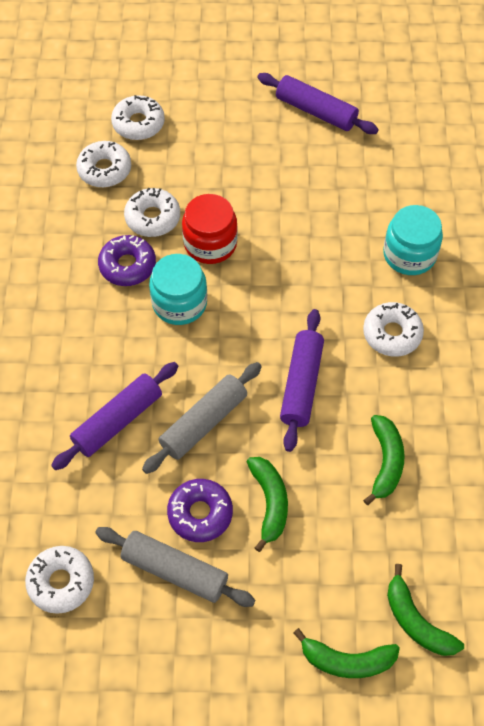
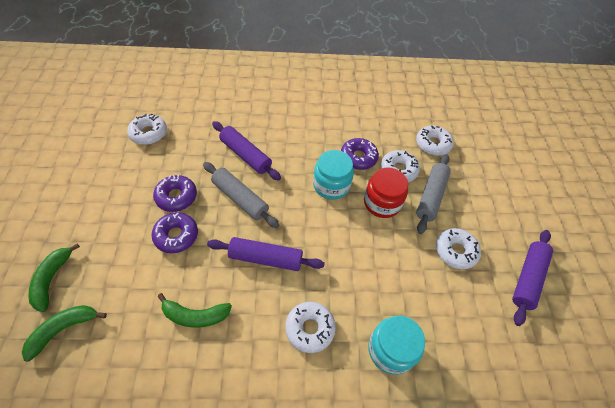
camera: 85 degrees right, 5 degrees down
(138, 123) = (477, 161): white donut -> white donut (455, 251)
(174, 571) = (141, 184): grey rolling pin -> grey rolling pin (430, 196)
(269, 503) = (176, 236): green banana -> purple donut

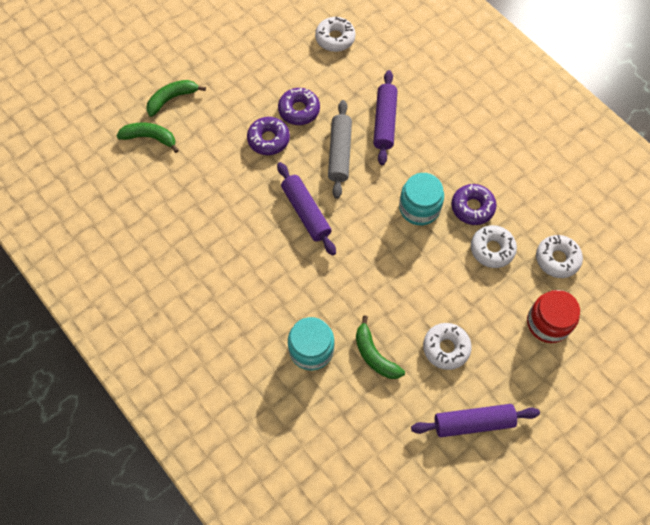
camera: 55 degrees right, 10 degrees up
(195, 315) = (224, 203): green banana -> green banana (374, 355)
(310, 328) = (279, 283): white donut -> none
(382, 203) = (440, 259): red jar -> red jar (548, 323)
(430, 196) = (488, 294): grey rolling pin -> none

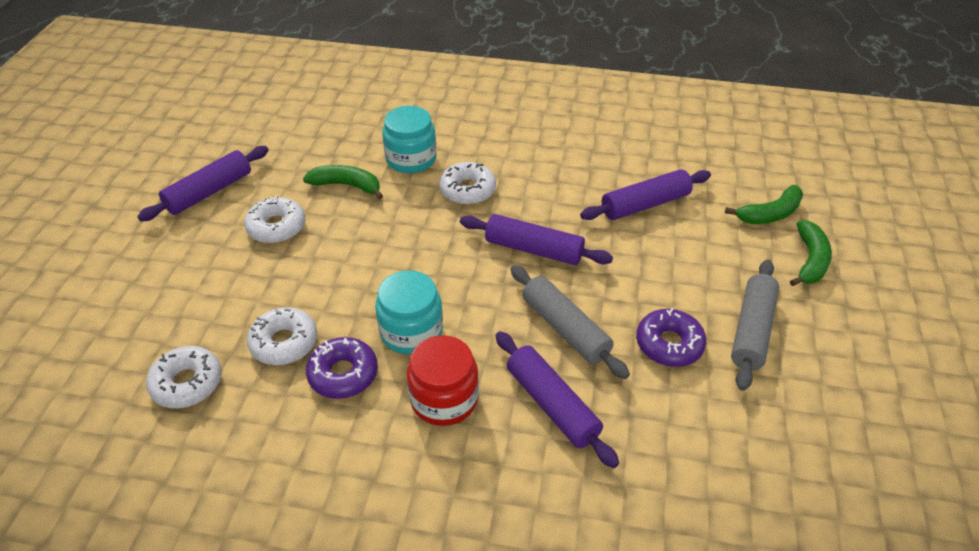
camera: 140 degrees right, 20 degrees down
(208, 195) = (645, 204): none -> purple rolling pin
(252, 88) = (752, 330): none -> grey rolling pin
(268, 139) = (659, 290): purple donut -> none
(335, 38) = (751, 479): white donut -> white donut (467, 190)
(548, 323) = (167, 310): red jar -> red jar (444, 399)

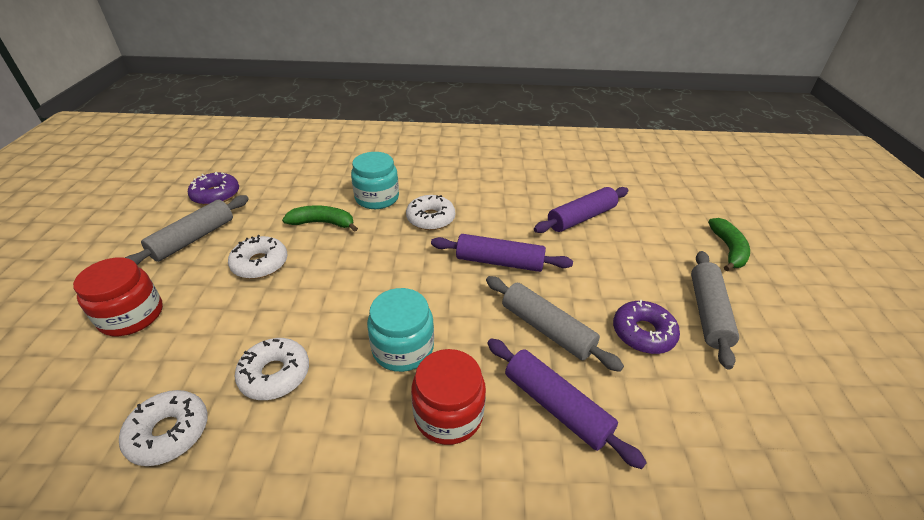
camera: 10 degrees left, 5 degrees down
(150, 270) = (132, 315): none -> red jar
(209, 192) = (193, 238): purple rolling pin -> grey rolling pin
(343, 374) = (340, 400): purple donut -> purple donut (216, 195)
(770, 214) = (681, 217): green banana -> none

